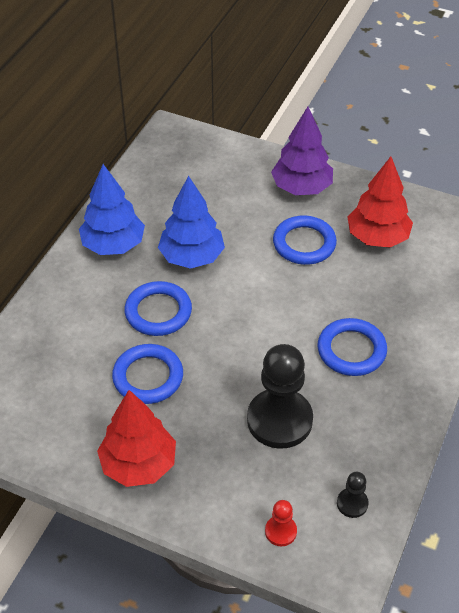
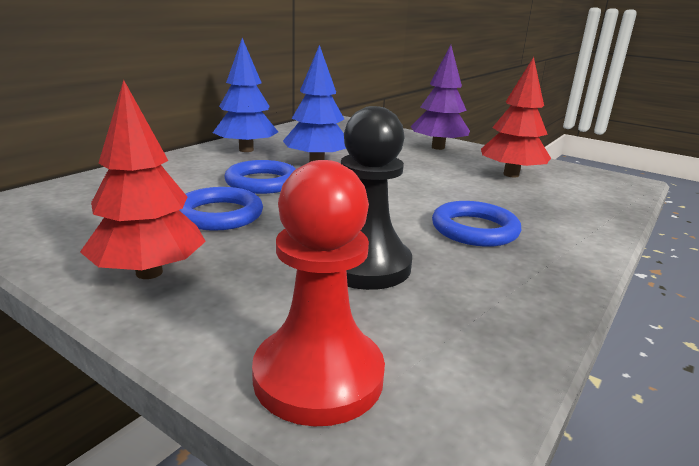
camera: 10 degrees right, 25 degrees down
(280, 531) = (318, 376): red pawn -> red pawn, size x2.23
(304, 243) = (433, 169): blue ring -> none
(352, 503) = (455, 363): black pawn -> none

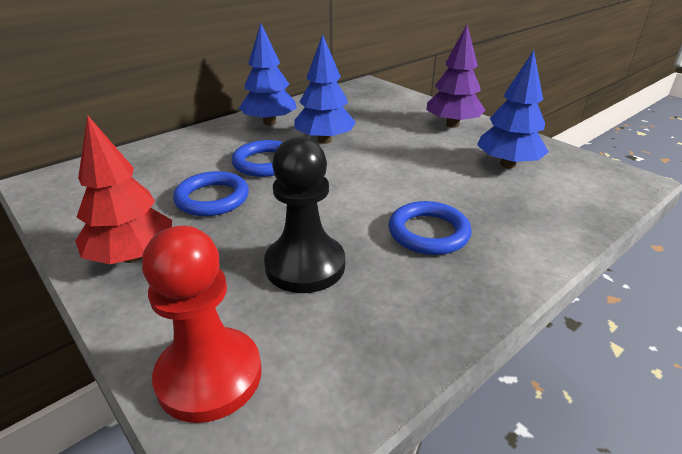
camera: 15 degrees right, 10 degrees up
(511, 175) = (508, 164): red tree -> blue tree

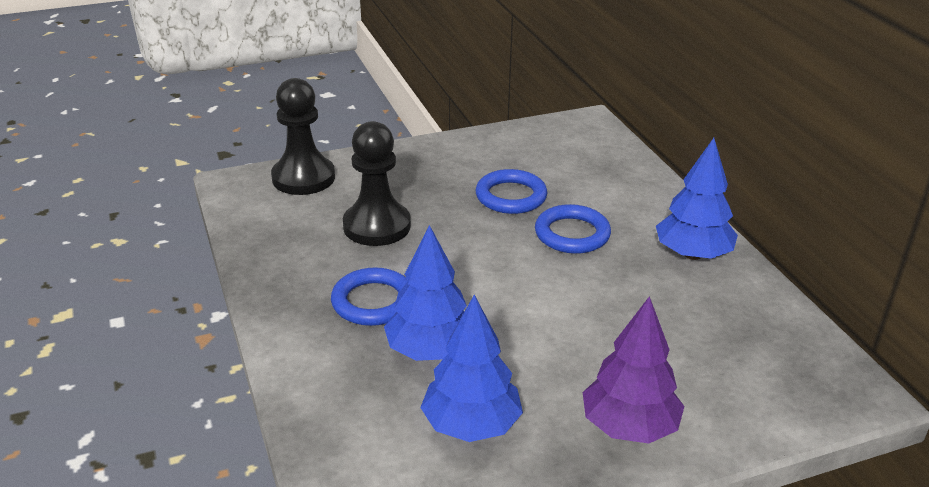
camera: 110 degrees right, 0 degrees up
(132, 256) = (443, 158): red tree -> none
(209, 376) = (303, 178): red pawn -> black pawn
(324, 140) = (617, 286): blue tree -> blue tree (431, 351)

